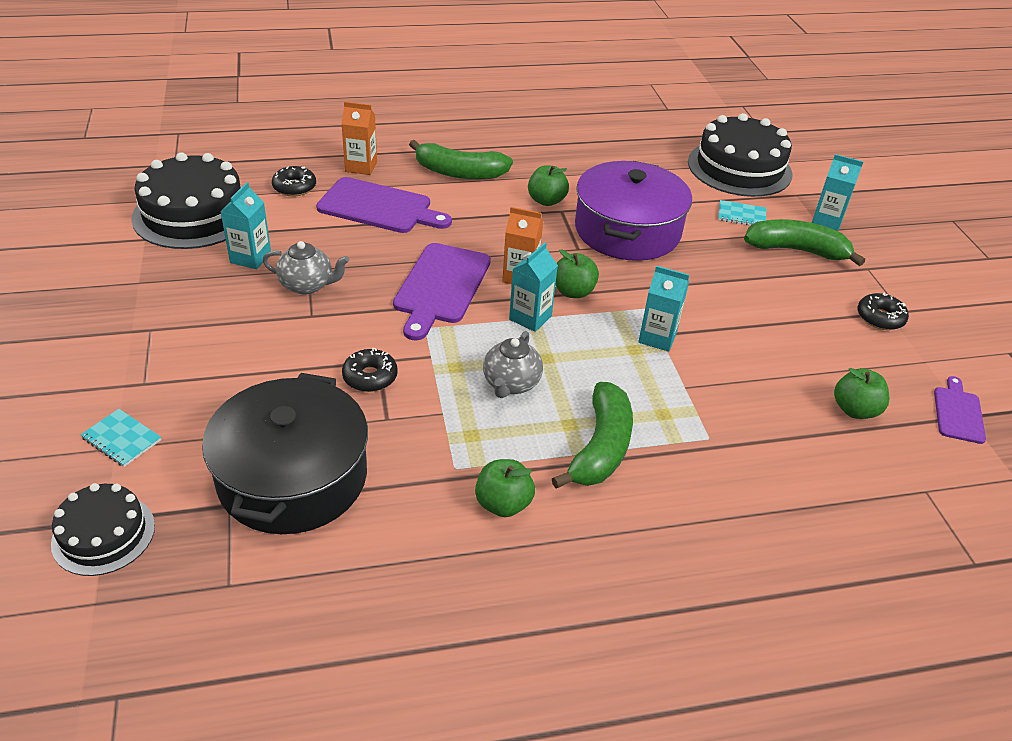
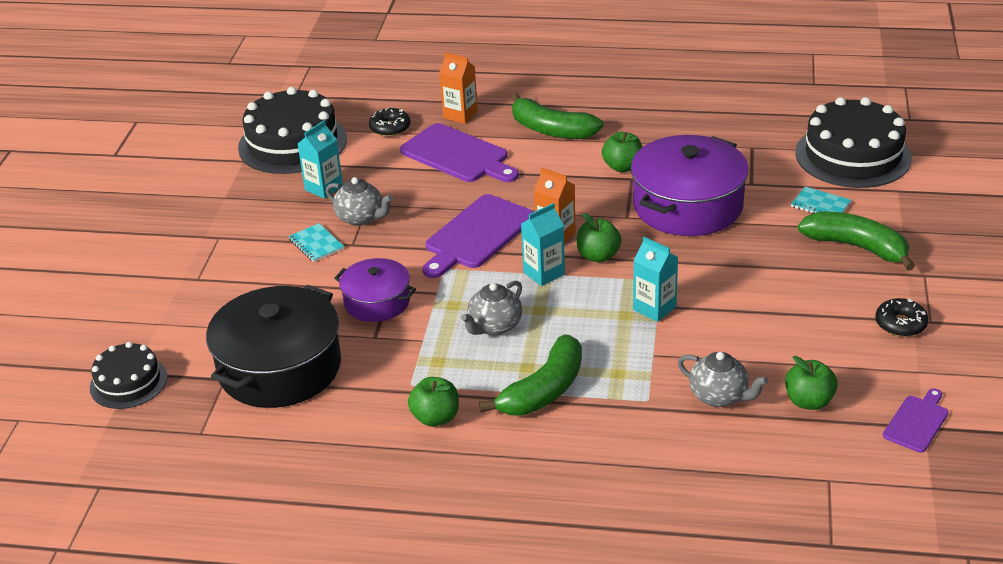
camera: 25 degrees right, 5 degrees down
(121, 439) = (165, 318): turquoise notebook -> turquoise notebook (316, 244)
(370, 377) = (377, 302): black donut -> purple pot
(773, 421) = (719, 396): none -> grey teapot
(827, 220) = (914, 221): turquoise carton -> none

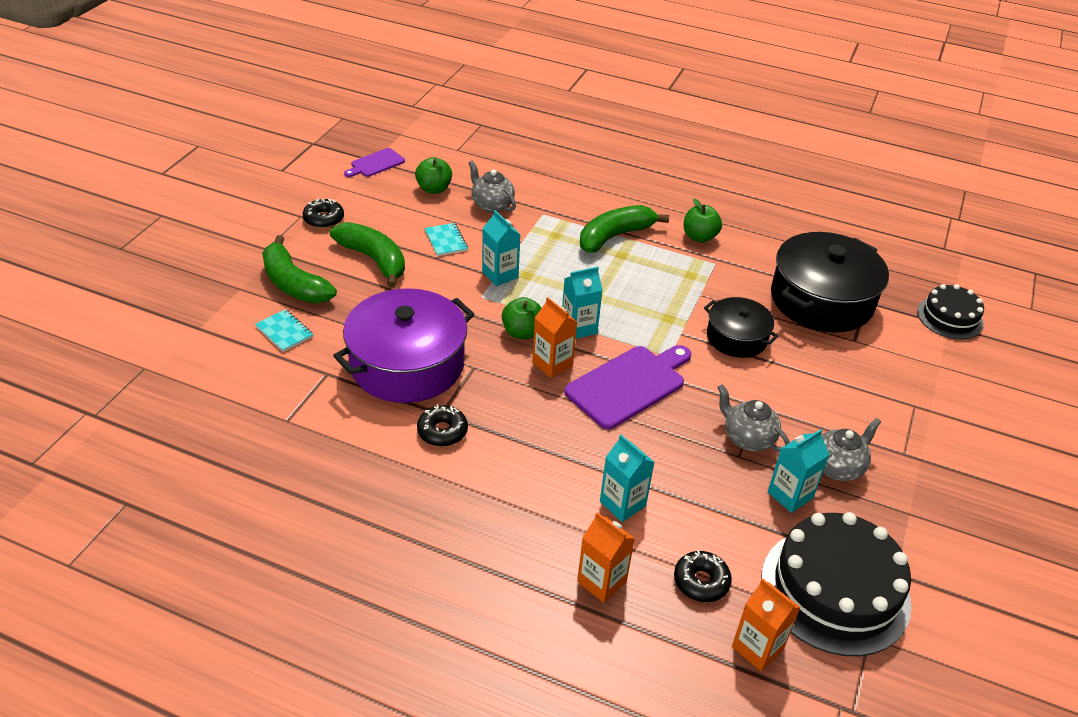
camera: 170 degrees left, 5 degrees up
(316, 244) = (796, 416): turquoise notebook -> turquoise notebook (446, 241)
(348, 107) = (757, 648): none -> orange carton
(377, 302) = (736, 338): purple pot -> black pot
(458, 155) = (622, 504): purple cutting board -> turquoise carton
(494, 326) = (638, 291): grey teapot -> grey teapot (837, 467)
(551, 130) = (494, 515): green banana -> green banana (374, 260)
(622, 167) = (442, 431): green apple -> black donut
(853, 155) = (196, 380): black cake -> none

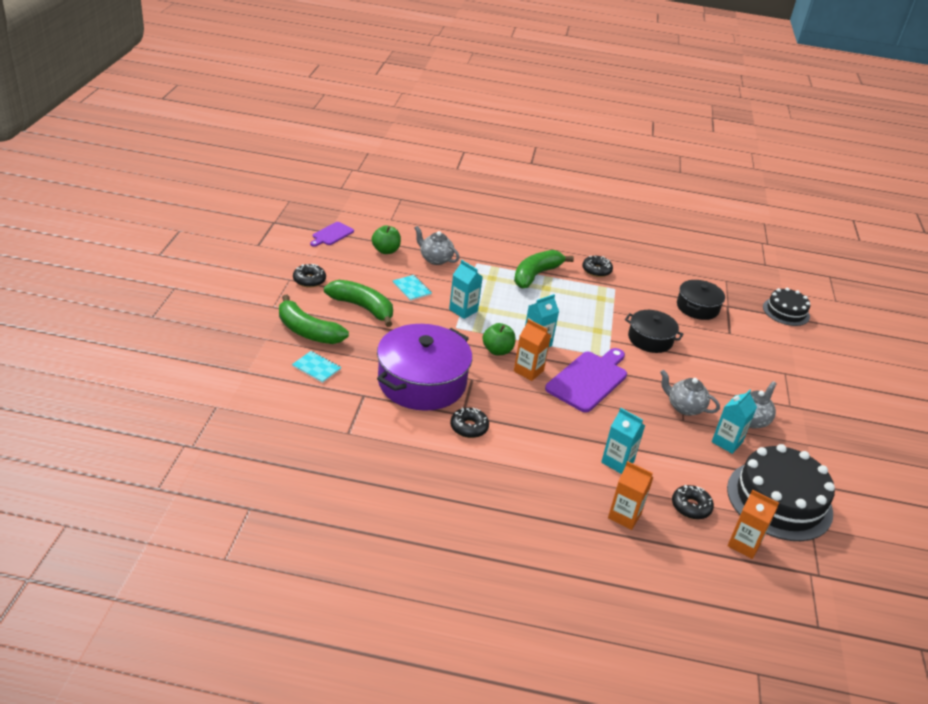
camera: 15 degrees left, 5 degrees down
(699, 237) = (596, 270): green apple -> black donut
(821, 300) = (697, 307): black pot -> black pot, size x0.57

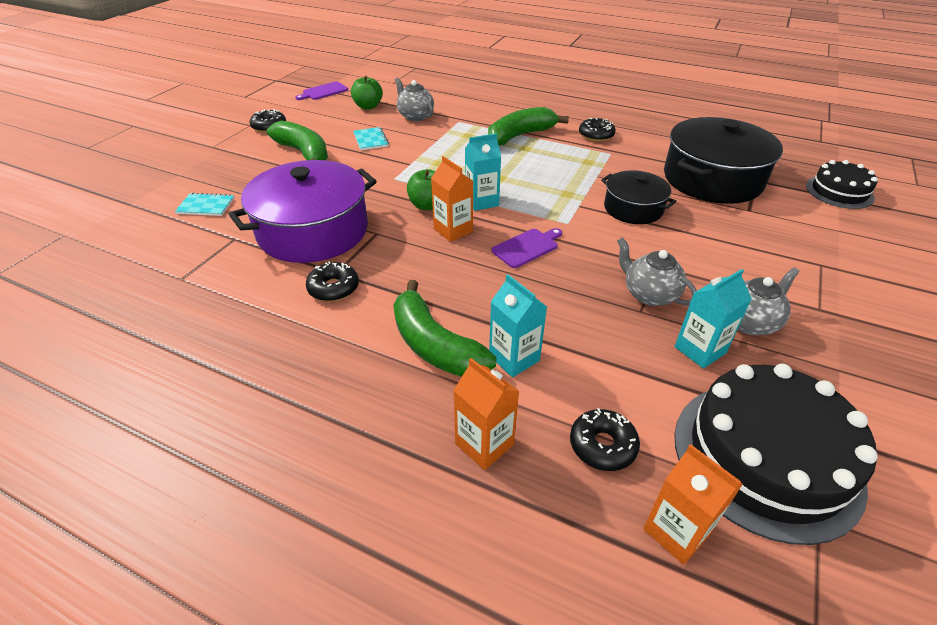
camera: 20 degrees right, 5 degrees up
(307, 331) = (227, 171): green banana -> green banana (434, 345)
(316, 368) = (206, 206): turquoise notebook -> turquoise notebook turned 45 degrees counterclockwise
(463, 310) = (414, 163): turquoise carton -> none
(589, 380) = (527, 247): purple cutting board -> purple cutting board, size x0.55
(697, 307) = (712, 179): black pot -> black pot, size x1.77

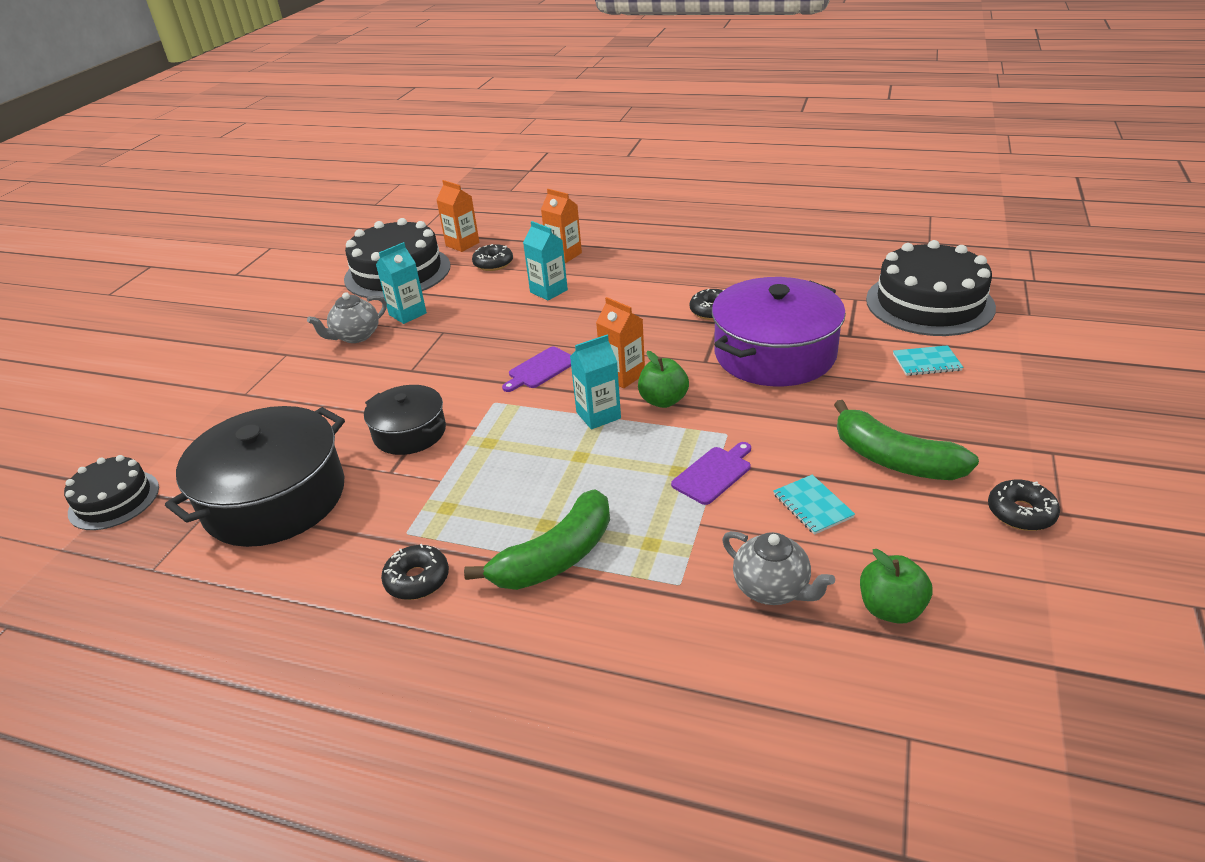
camera: 175 degrees right, 5 degrees down
(123, 261) = (929, 303): none -> black cake
(323, 91) = (1043, 658): purple cutting board -> purple cutting board (714, 473)
(434, 345) = (609, 289): green banana -> none
(649, 294) = (430, 344): grey teapot -> none

